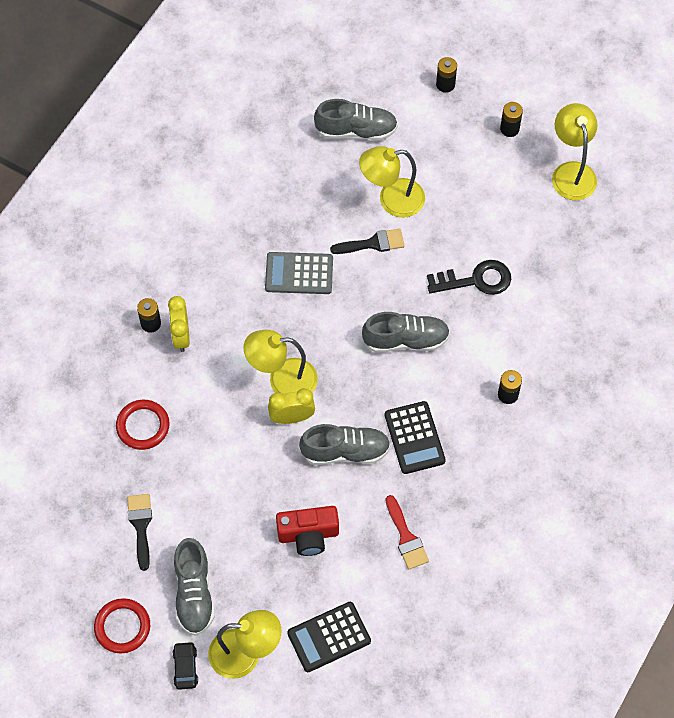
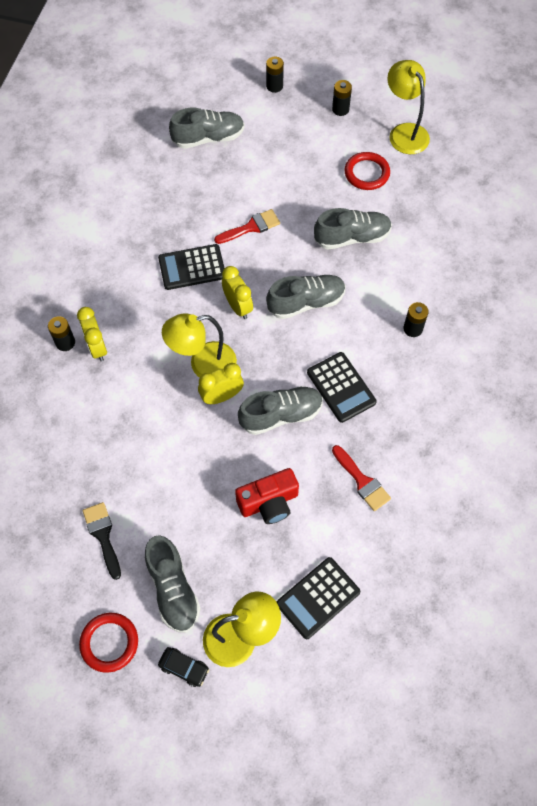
camera: 15 degrees left, 0 degrees up
(143, 426) = (81, 439): red ring -> red ring (366, 173)
(185, 667) = (184, 668): black car -> black car turned 135 degrees clockwise
(299, 273) = (192, 267): grey calculator -> black calculator
(334, 327) = (238, 306): none -> yellow clock
(373, 243) = (251, 227): black brush -> red brush
(392, 199) = (257, 187): yellow lamp -> none
(475, 280) = (352, 237): black key -> grey shoe

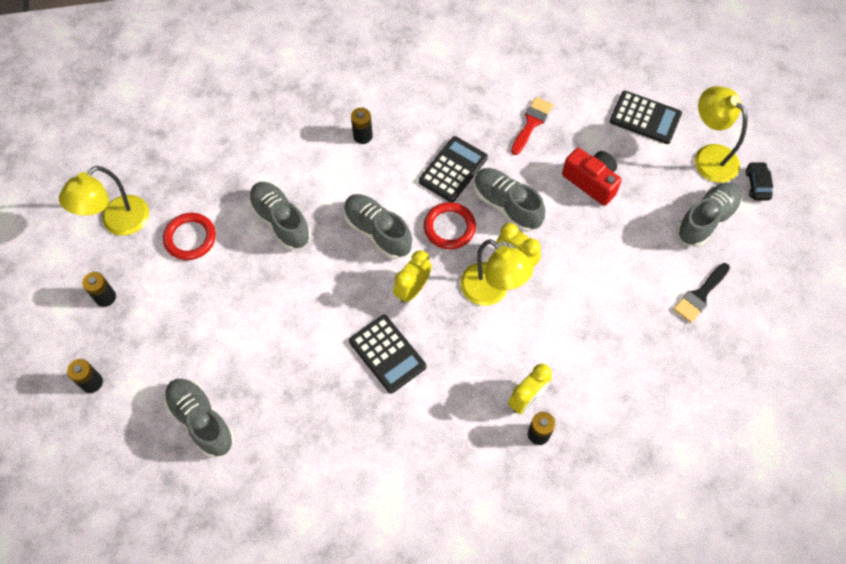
camera: 115 degrees left, 0 degrees up
(109, 643) = (777, 245): red ring -> red ring (449, 227)
(251, 227) = (309, 319): red brush -> none

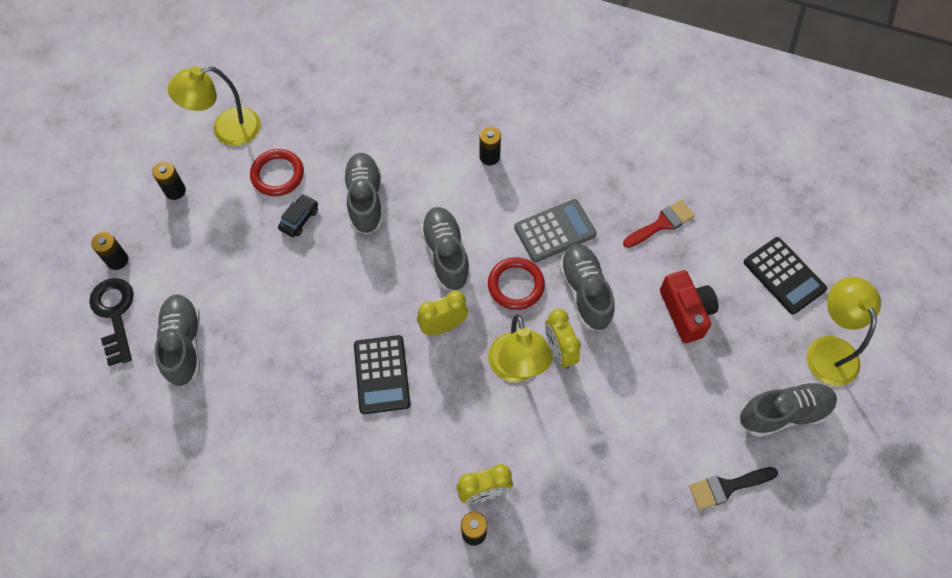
camera: 30 degrees right, 0 degrees up
(121, 429) = (114, 314): none -> black key
(453, 169) = (555, 231): black calculator -> grey calculator
(757, 184) = (864, 405): black car -> black car (299, 219)

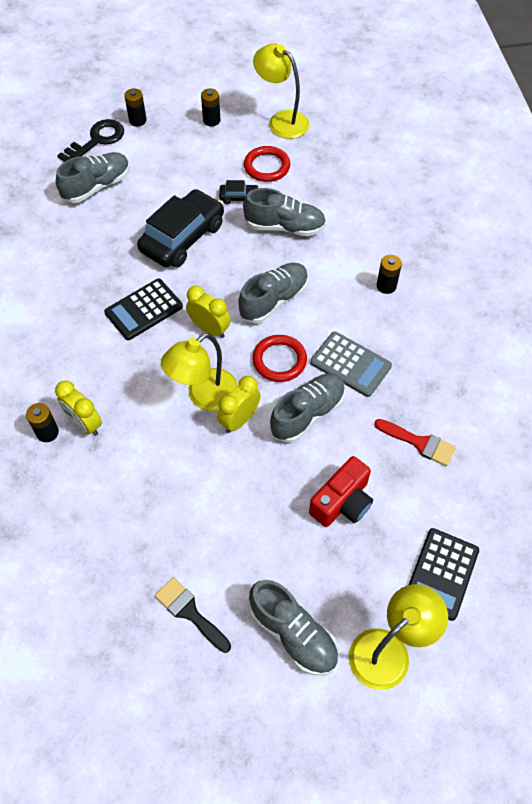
camera: 60 degrees right, 5 degrees down
(314, 295) = (182, 237): none -> black car
(365, 200) = (284, 227): grey shoe -> grey shoe turned 45 degrees clockwise

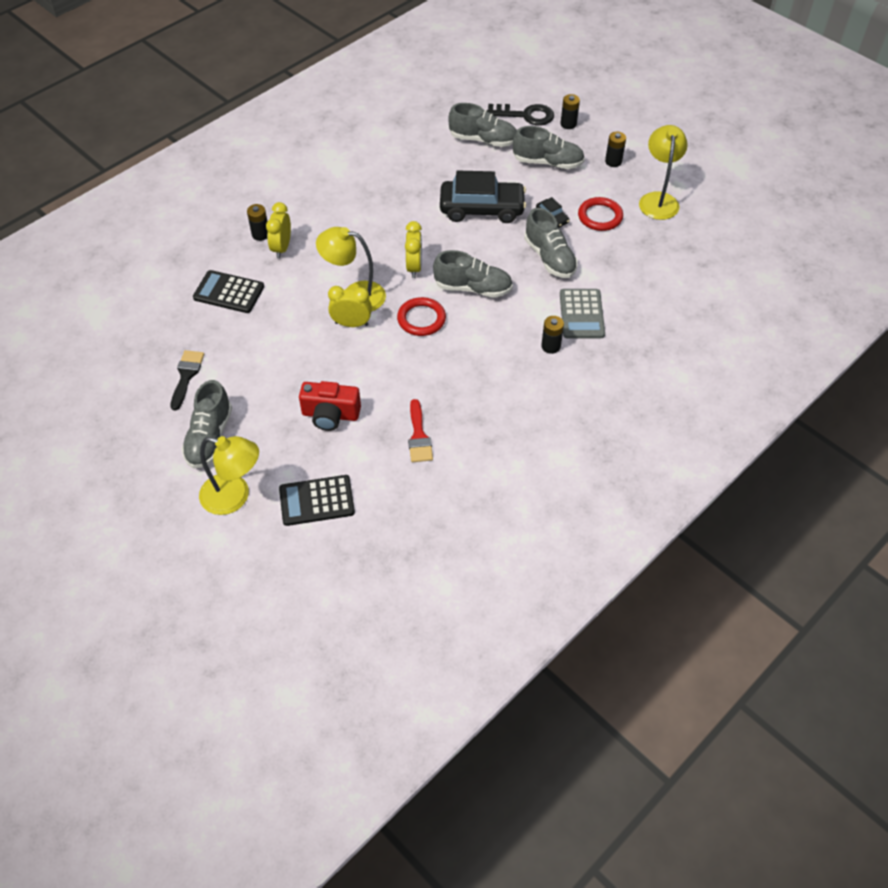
camera: 55 degrees right, 5 degrees down
(144, 310) = (398, 224): black calculator -> black calculator (229, 292)
(307, 414) = (388, 358): grey shoe -> grey shoe (547, 162)
(350, 364) = (454, 361): grey calculator -> grey calculator (581, 314)

